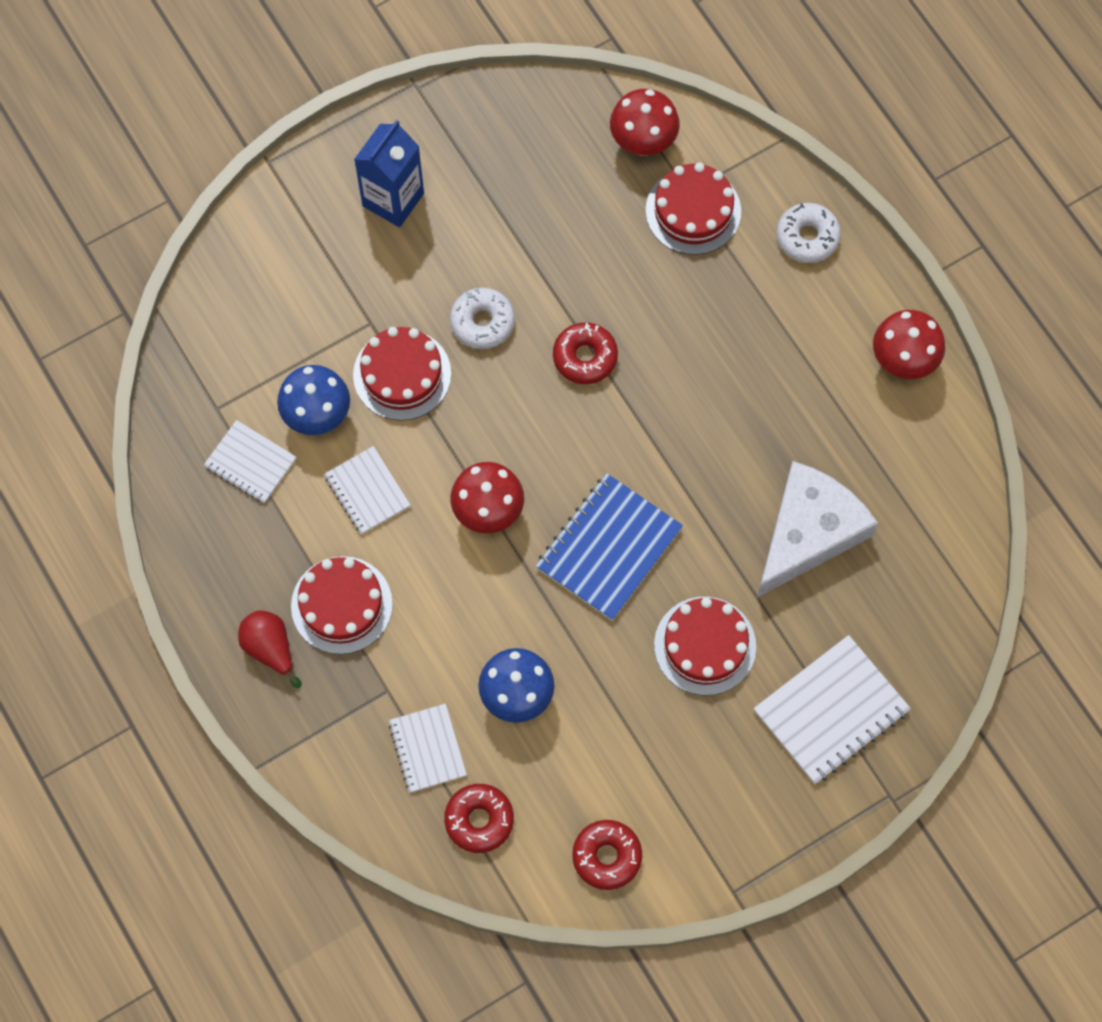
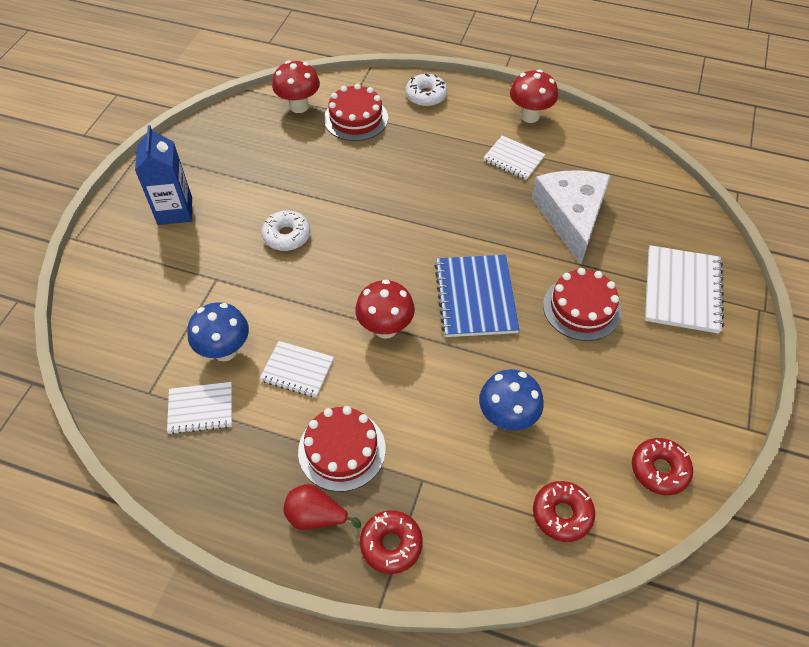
camera: 40 degrees left, 15 degrees down
(402, 374) = (261, 292): red cake -> none
(427, 749) = (484, 496): white notebook -> white notebook (513, 159)
(585, 357) = (364, 215): red donut -> red donut (391, 544)

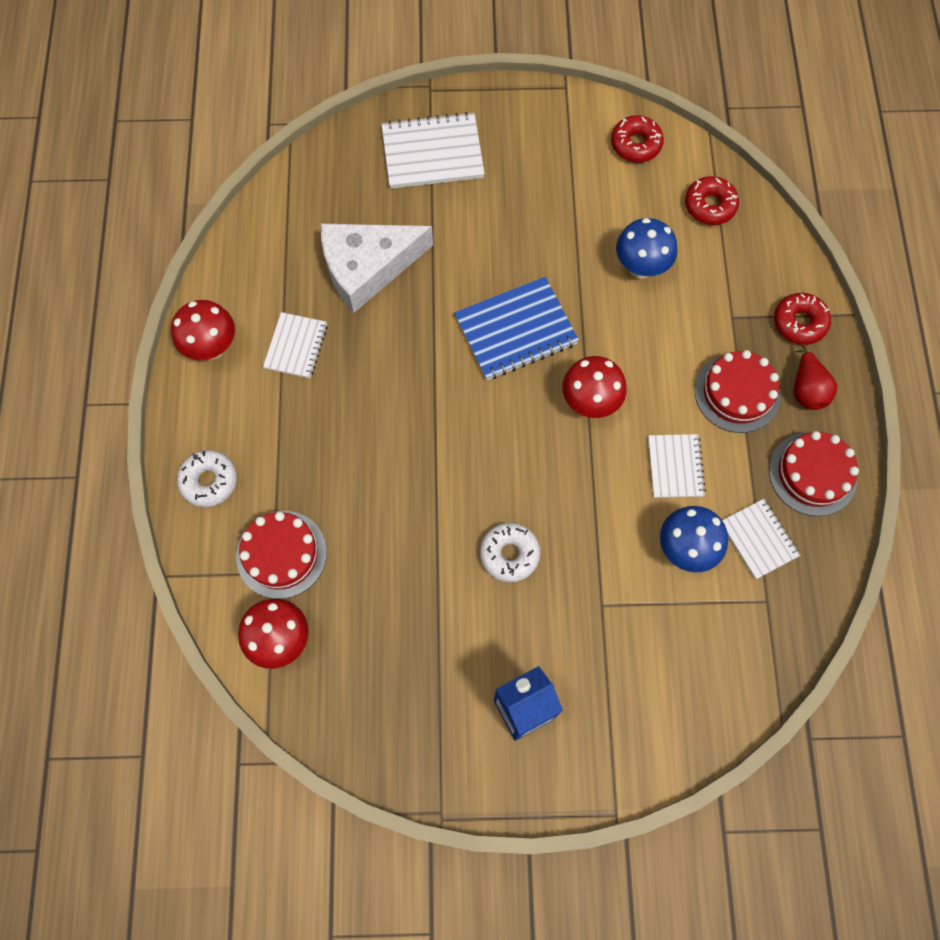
camera: 110 degrees left, 15 degrees up
(581, 308) = (489, 233): red cake -> red cake (812, 474)

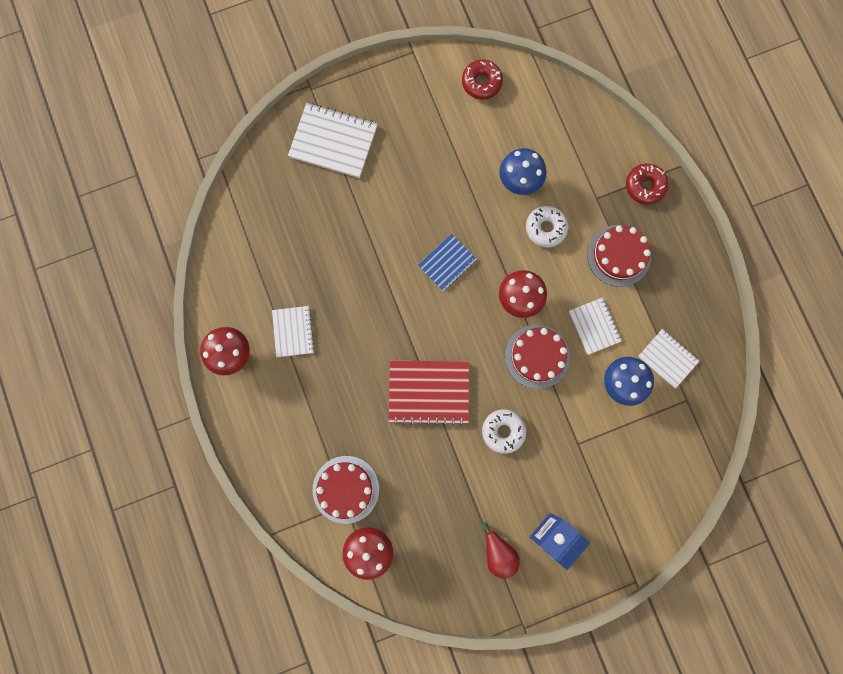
camera: 20 degrees left, 10 degrees up
(209, 481) = (272, 455): white donut -> white donut (545, 228)
(367, 267) = (321, 251): white cheese -> none
(432, 153) = (333, 142): white notebook -> white notebook turned 45 degrees clockwise
(433, 473) = (428, 392): none -> red notebook
(516, 330) = (447, 263): blue notebook -> blue notebook, size x0.61
(710, 205) = (552, 115): red donut -> none
(806, 389) = (665, 236): red pear -> red pear (498, 553)
(812, 474) = (689, 297): red cake -> red cake (537, 356)

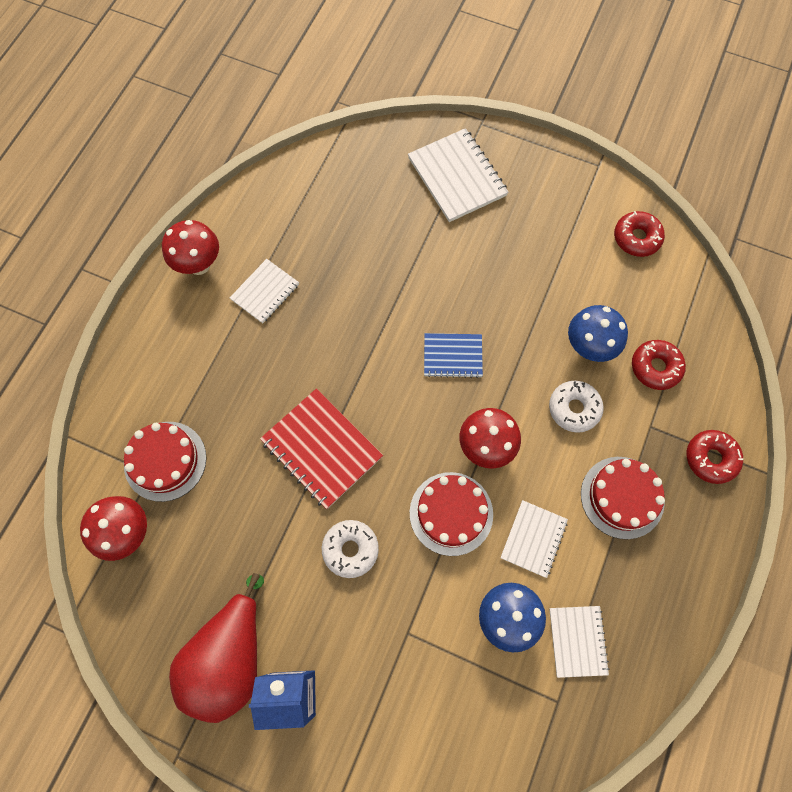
camera: 45 degrees right, 10 degrees down
(498, 553) = (230, 658): red pear -> red pear, size x1.91
(567, 158) = (655, 367): none -> red donut

